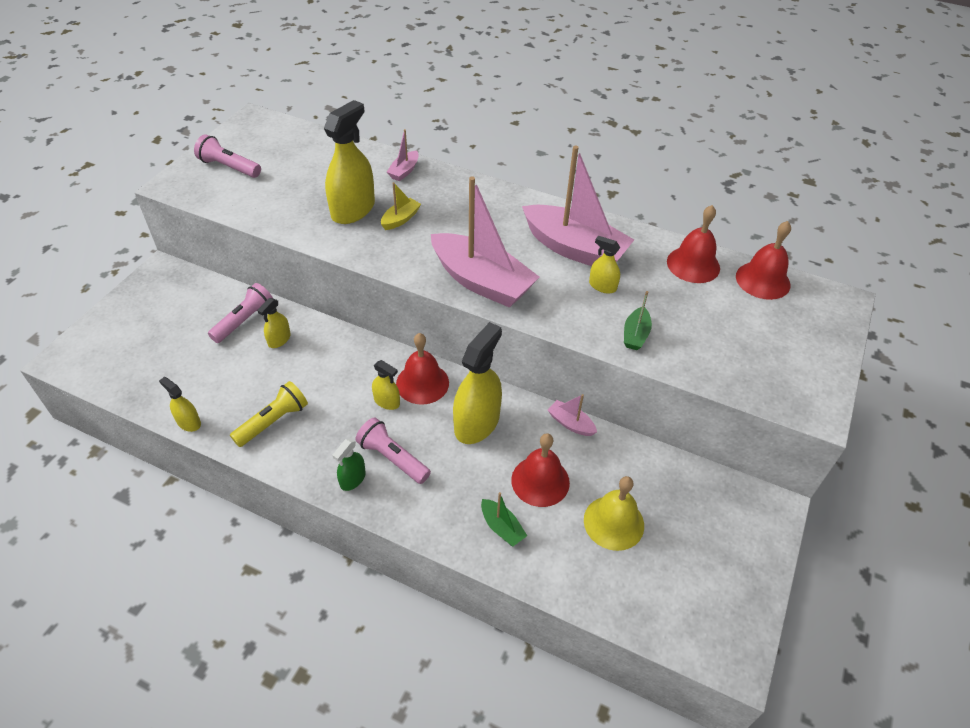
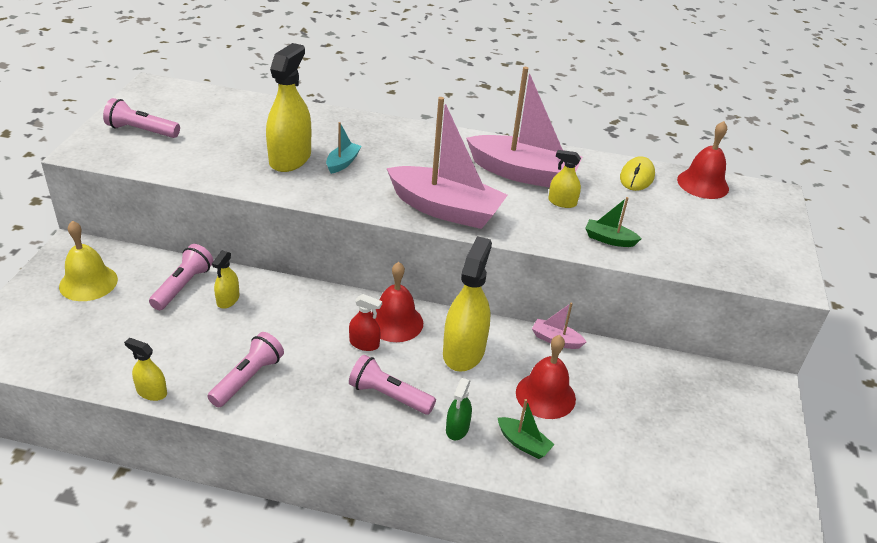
camera: 15 degrees left, 10 degrees down
(273, 421) = (248, 378): yellow flashlight -> pink flashlight
(352, 479) = (353, 421): green spray bottle -> green spray bottle (457, 428)
(387, 401) = (364, 343): yellow spray bottle -> red spray bottle
(400, 219) = (342, 163): yellow boat -> turquoise boat
(404, 171) = (330, 121): pink boat -> none
(613, 522) = (629, 422): yellow bell -> yellow bell (88, 282)
(635, 335) = (609, 239): green boat -> green boat turned 105 degrees clockwise
(693, 264) = (636, 177): red bell -> yellow mouse

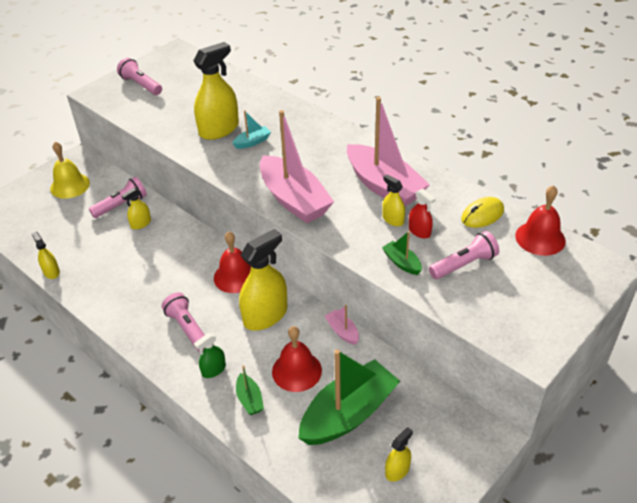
camera: 35 degrees right, 5 degrees up
(248, 378) = (111, 283): pink flashlight -> pink flashlight (464, 264)
(364, 343) = (202, 285): red spray bottle -> red spray bottle (419, 231)
(632, 417) = (348, 414): none -> green boat
(721, 451) = (397, 470): none -> yellow spray bottle

